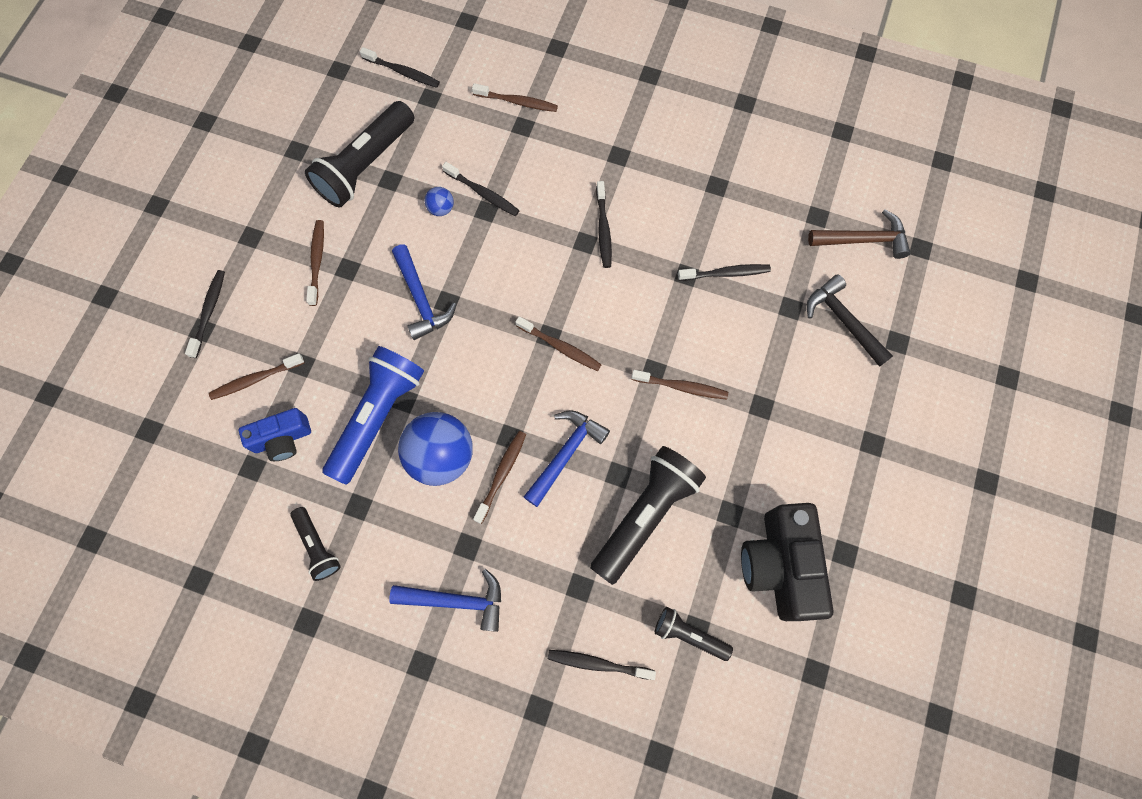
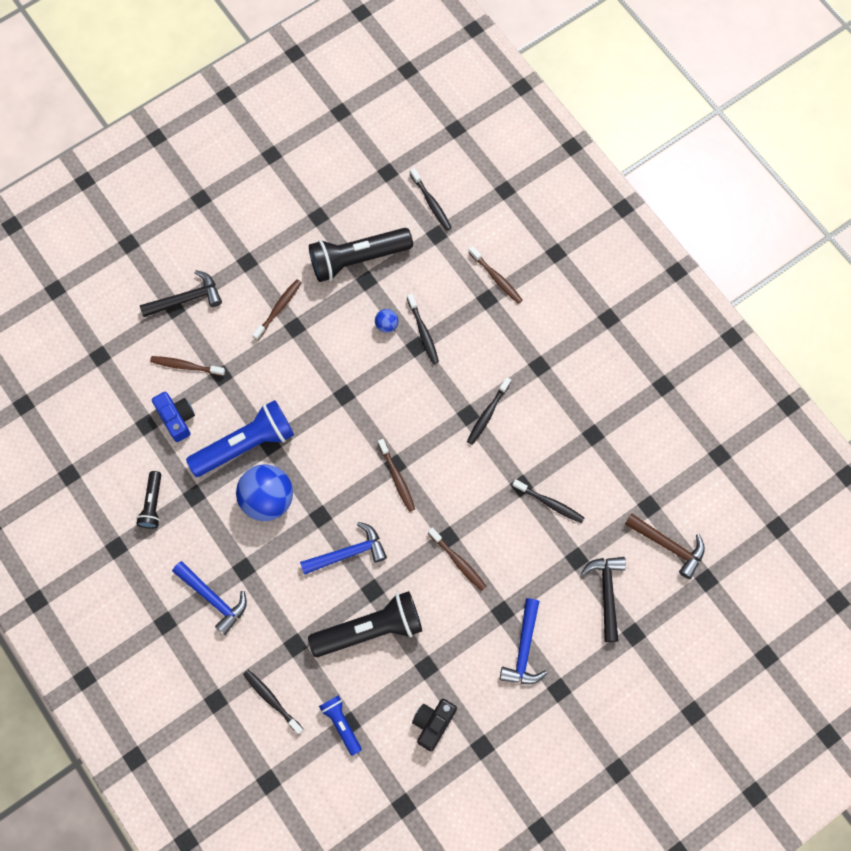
camera: 35 degrees right, 0 degrees up
(209, 312) = (186, 299): black toothbrush -> black hammer
(282, 439) = (177, 418): blue camera -> blue camera turned 135 degrees counterclockwise
(421, 299) = (328, 381): blue hammer -> blue hammer (524, 649)
(501, 474) = (297, 537): brown toothbrush -> none
(689, 635) = (341, 724): black flashlight -> blue flashlight
(780, 565) = (433, 723): black camera -> black camera, size x0.58

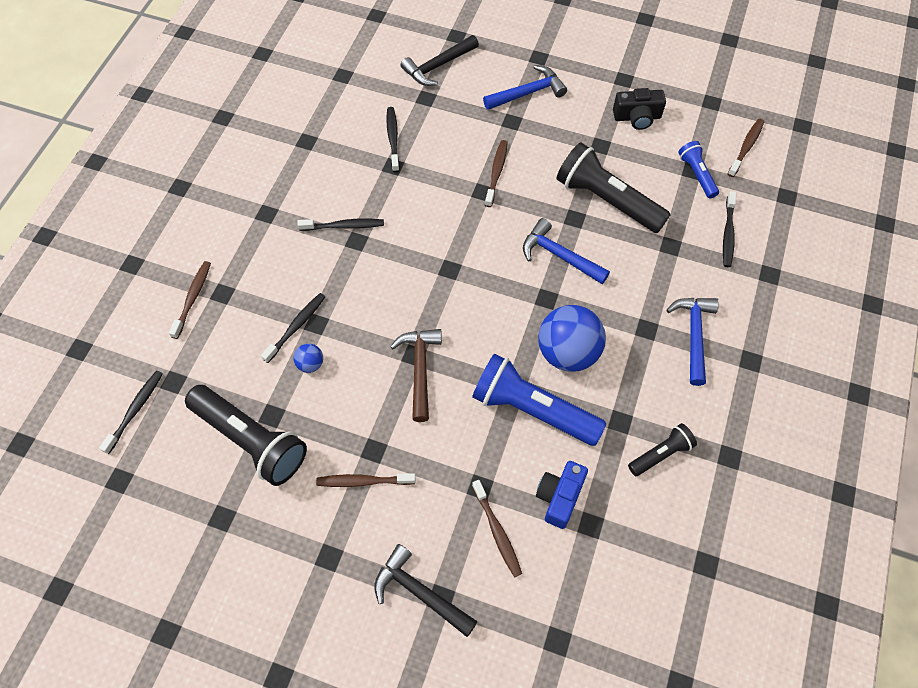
camera: 125 degrees left, 10 degrees down
(341, 724) = (697, 175): blue flashlight -> blue flashlight turned 135 degrees clockwise
(397, 478) = (460, 260): brown toothbrush -> brown toothbrush (746, 147)
(668, 546) = (367, 48): brown hammer -> brown hammer (420, 369)

